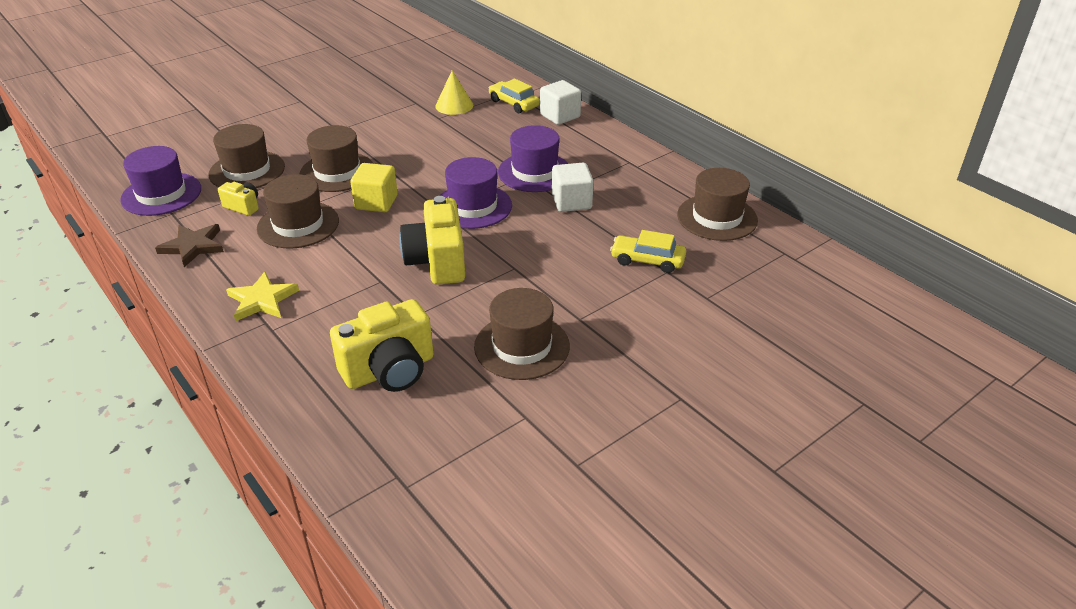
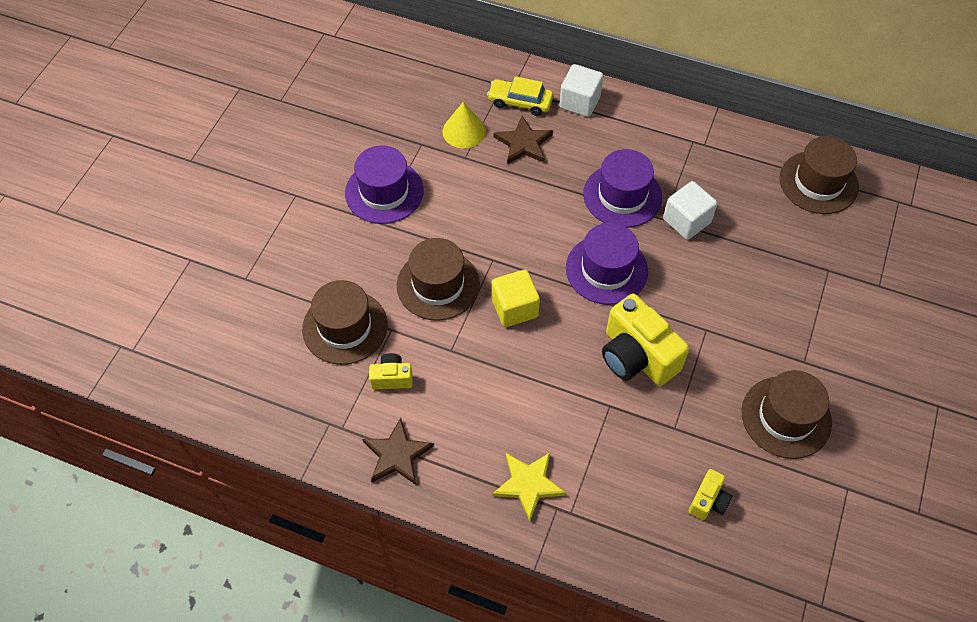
camera: 30 degrees left, 20 degrees up
(161, 194) = (290, 403): purple hat -> purple hat (384, 192)
(298, 225) = (469, 375): brown hat -> none
(389, 370) = (708, 501): yellow camera -> yellow camera, size x0.50
(491, 124) = (524, 143): none -> brown star
(647, 260) = (804, 265): yellow car -> none

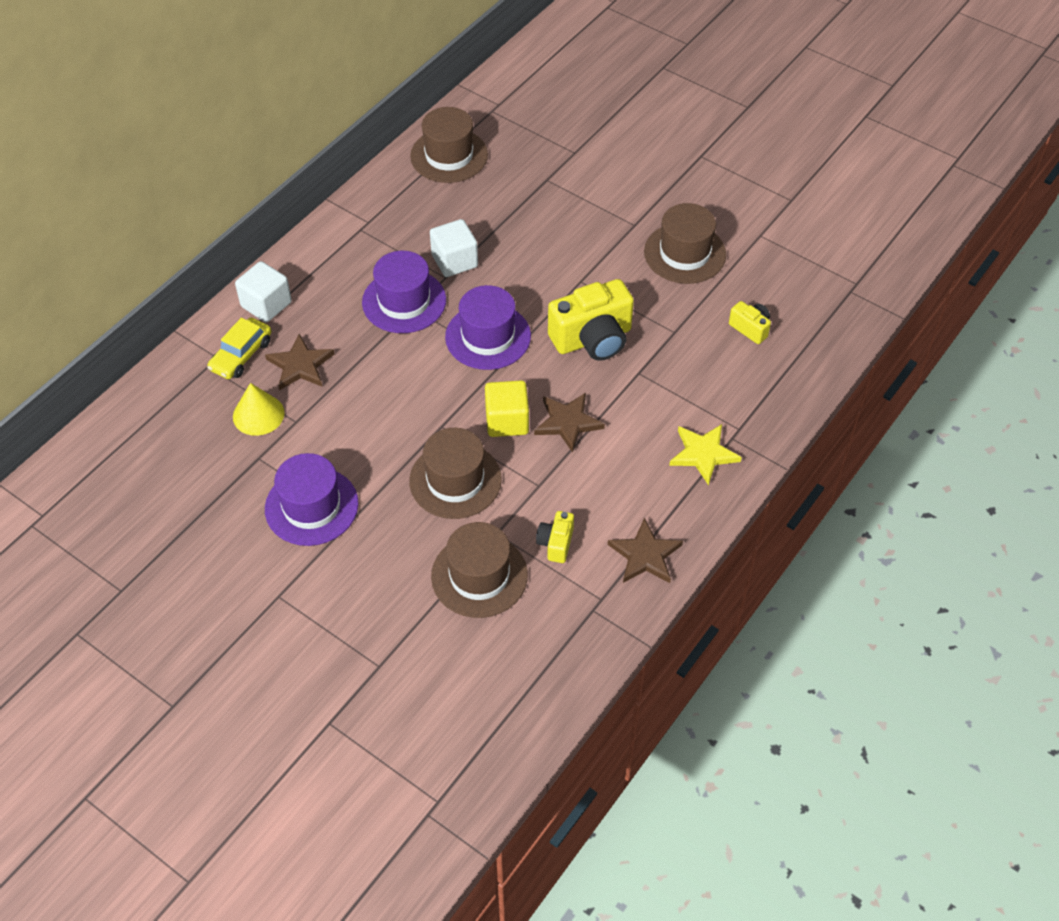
camera: 75 degrees left, 5 degrees down
(528, 357) = (567, 422): none -> brown star

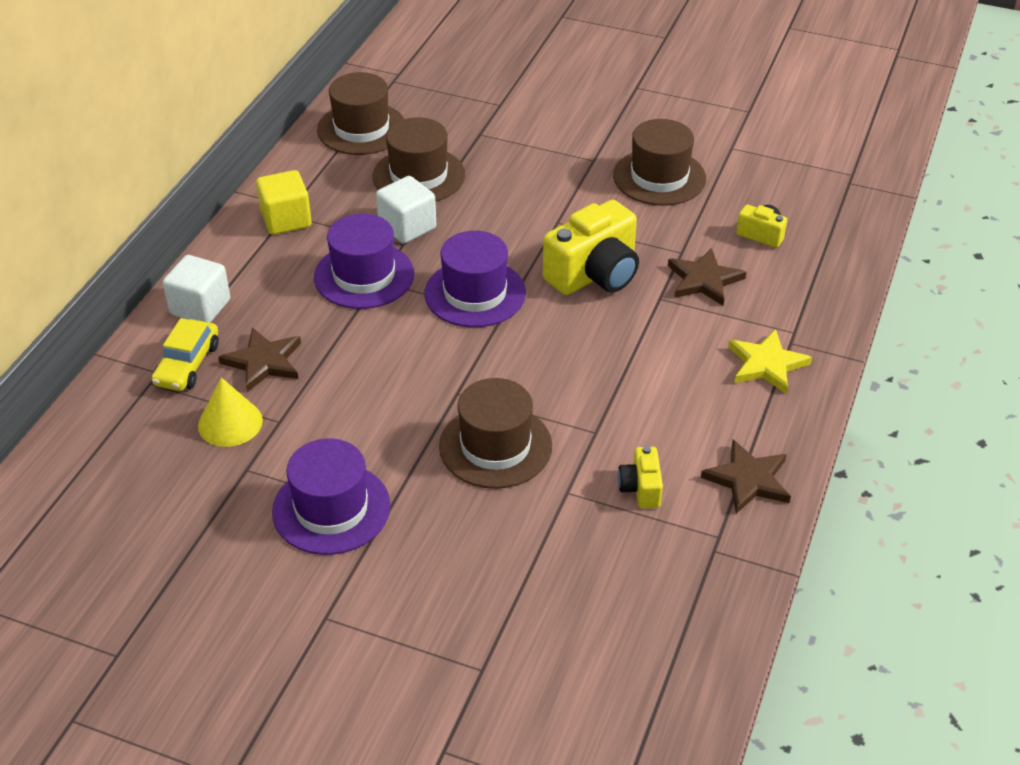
camera: 15 degrees left, 10 degrees down
(479, 575) = (565, 542): brown hat -> brown hat (419, 176)
(507, 421) = (531, 373): yellow cube -> yellow cube (286, 219)
(567, 422) = (601, 362): brown star -> brown star (704, 280)

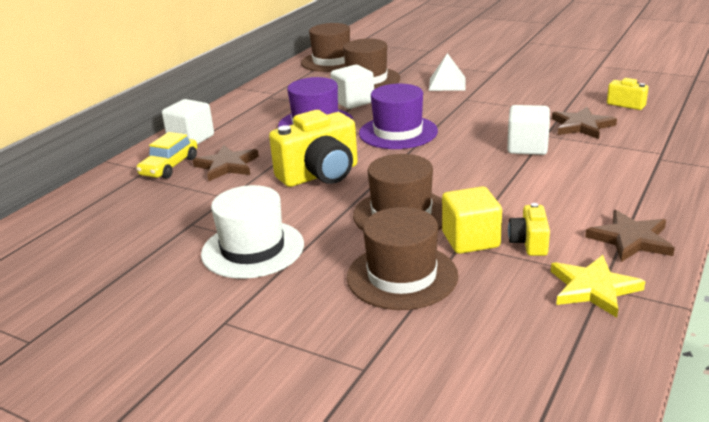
camera: 10 degrees right, 15 degrees down
(230, 423) = (189, 197): yellow cone -> none
(286, 219) = (267, 99): yellow cube -> yellow cube (470, 240)
(331, 509) = (253, 249): purple hat -> white hat
(530, 187) = (447, 84): none -> white pyramid
(594, 275) = (493, 123): yellow camera -> yellow camera (320, 175)
(637, 322) = (527, 147): none -> white cube
(659, 177) = (544, 79): brown hat -> brown hat (402, 276)
(766, 364) = (640, 170): yellow star -> yellow star (593, 288)

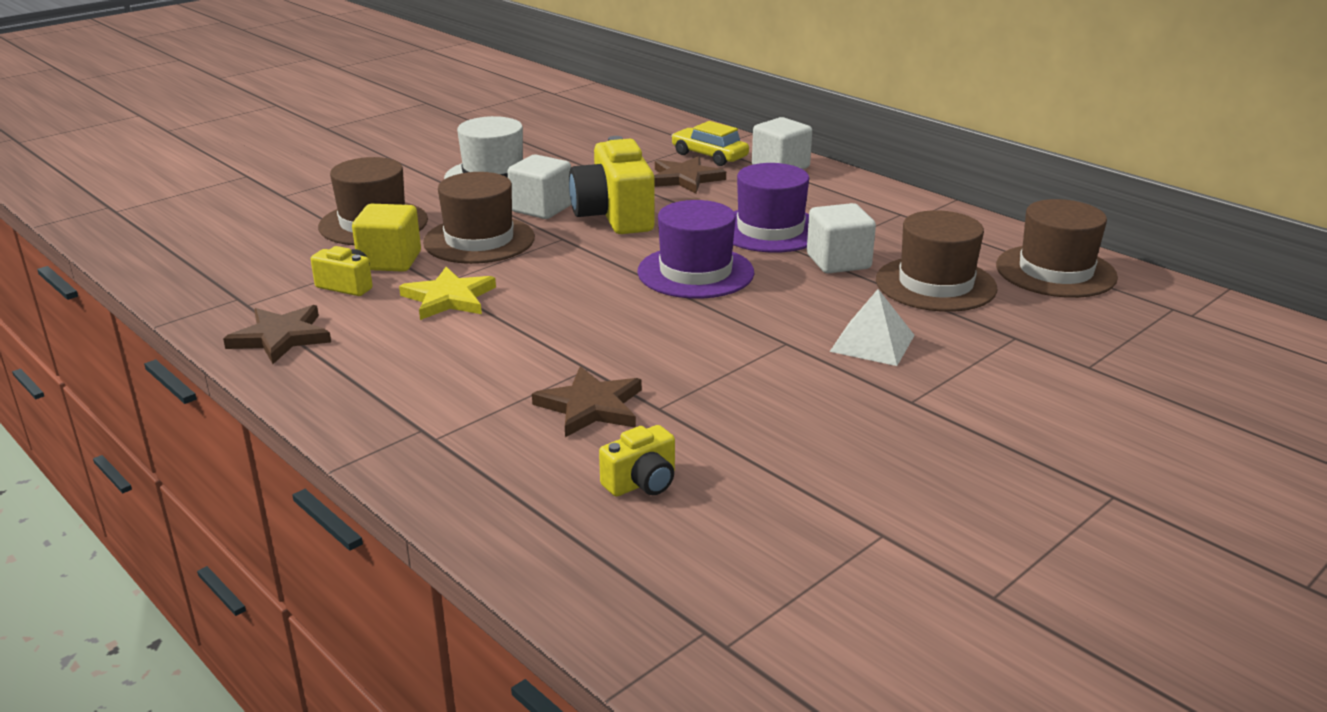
camera: 105 degrees right, 0 degrees up
(527, 147) = (562, 343): white cube -> white cube (541, 208)
(593, 288) = (241, 294): yellow star -> yellow star (449, 298)

